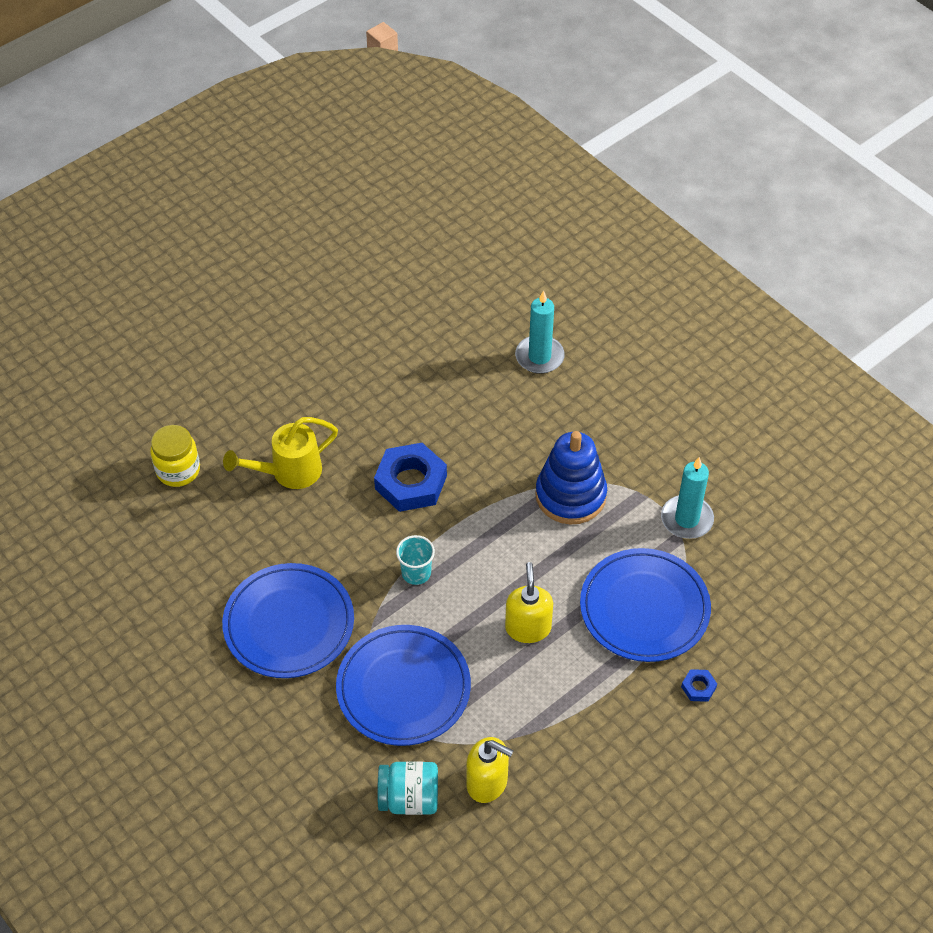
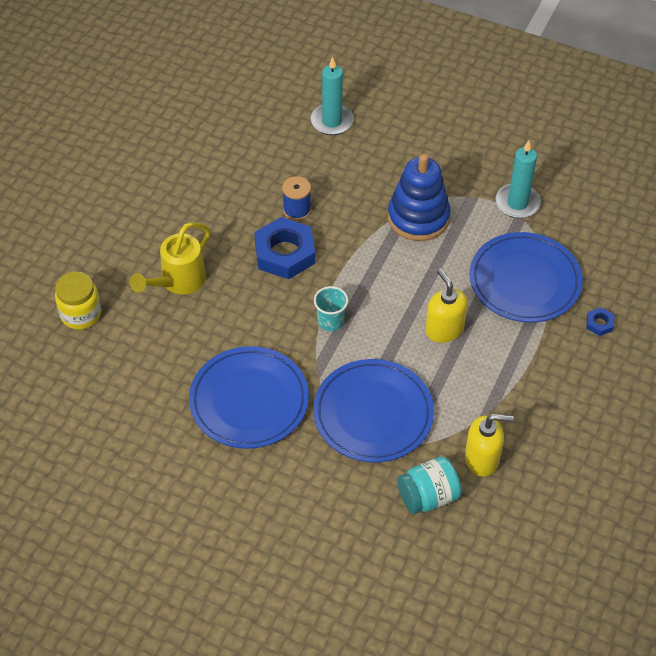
camera: 25 degrees left, 0 degrees up
(449, 440) = (297, 210): none -> blue spool

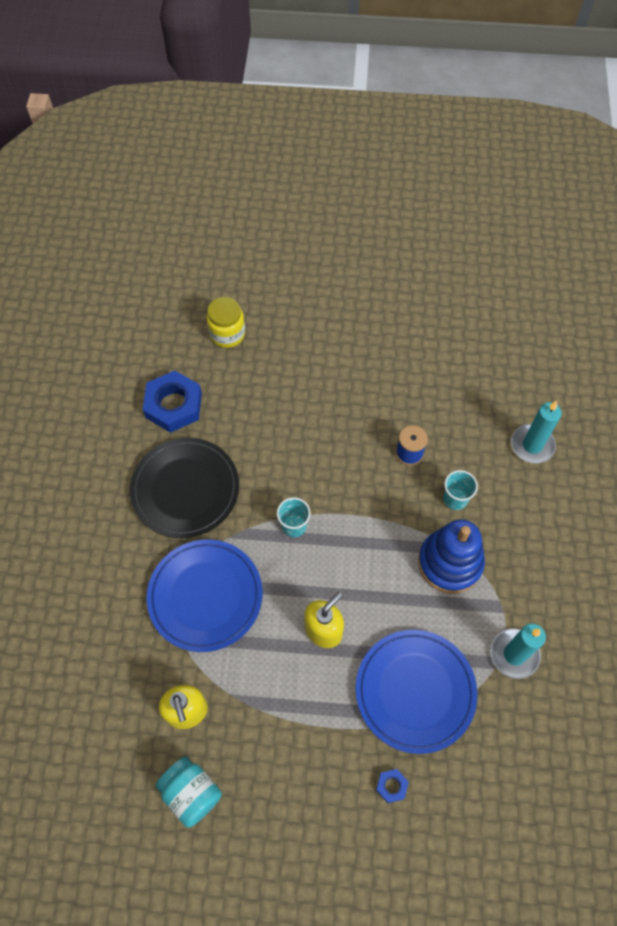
camera: 70 degrees right, 10 degrees up
(178, 281) = (288, 390): yellow watering can -> none
(249, 400) = (185, 489): blue plate -> black plate
(284, 253) = (354, 461): blue nut -> blue nut (173, 405)
(358, 192) = (455, 499): none -> turquoise cup
(428, 496) = (131, 673): turquoise jar -> turquoise jar (191, 793)

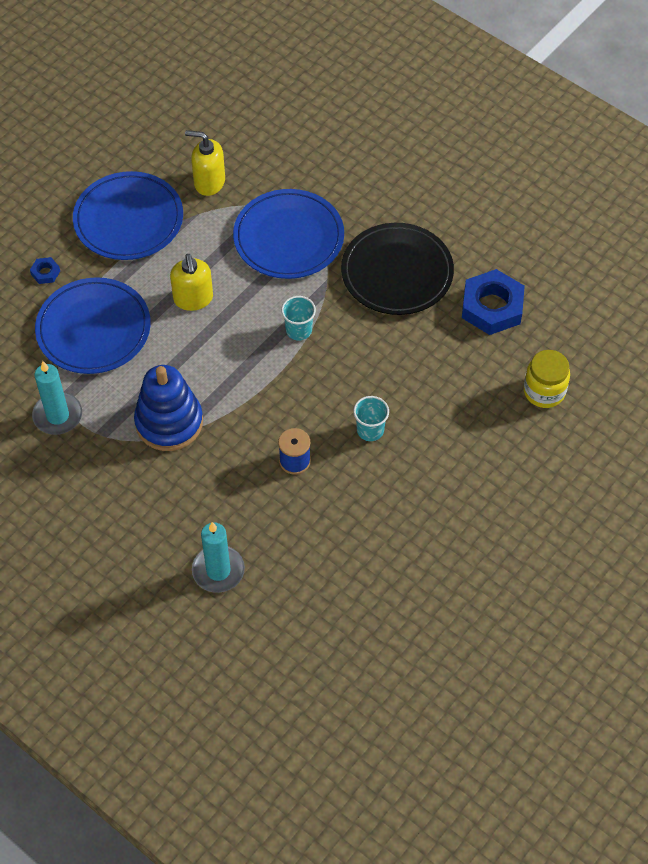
camera: 125 degrees right, 5 degrees down
(191, 793) = (151, 157): turquoise jar -> none
(280, 754) = (128, 220): none -> blue plate
(455, 499) = (221, 467): turquoise cup -> turquoise cup (370, 430)

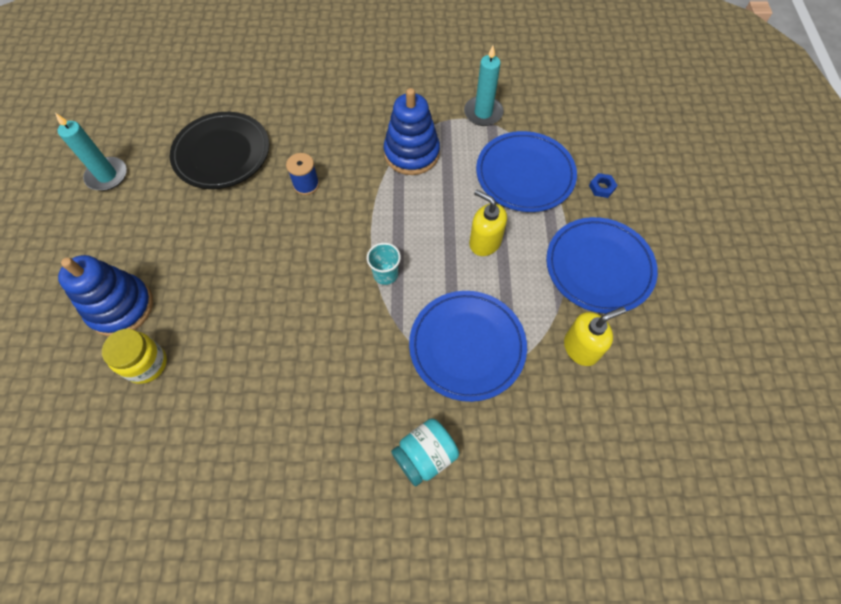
camera: 140 degrees right, 5 degrees up
(218, 570) = (299, 99): turquoise candle -> turquoise candle (107, 176)
(370, 430) = (269, 238): turquoise cup -> none
(384, 197) = (425, 455): none -> turquoise jar
(397, 272) = (350, 383): black plate -> black plate (222, 153)
(492, 307) = (241, 412): blue nut -> none
(540, 455) = (121, 307): none -> blue stacking toy

